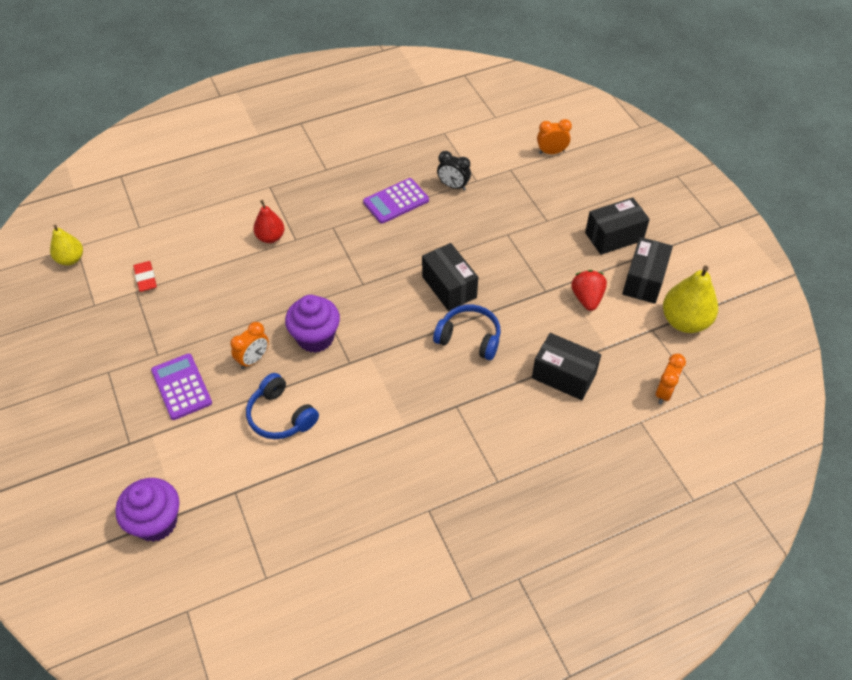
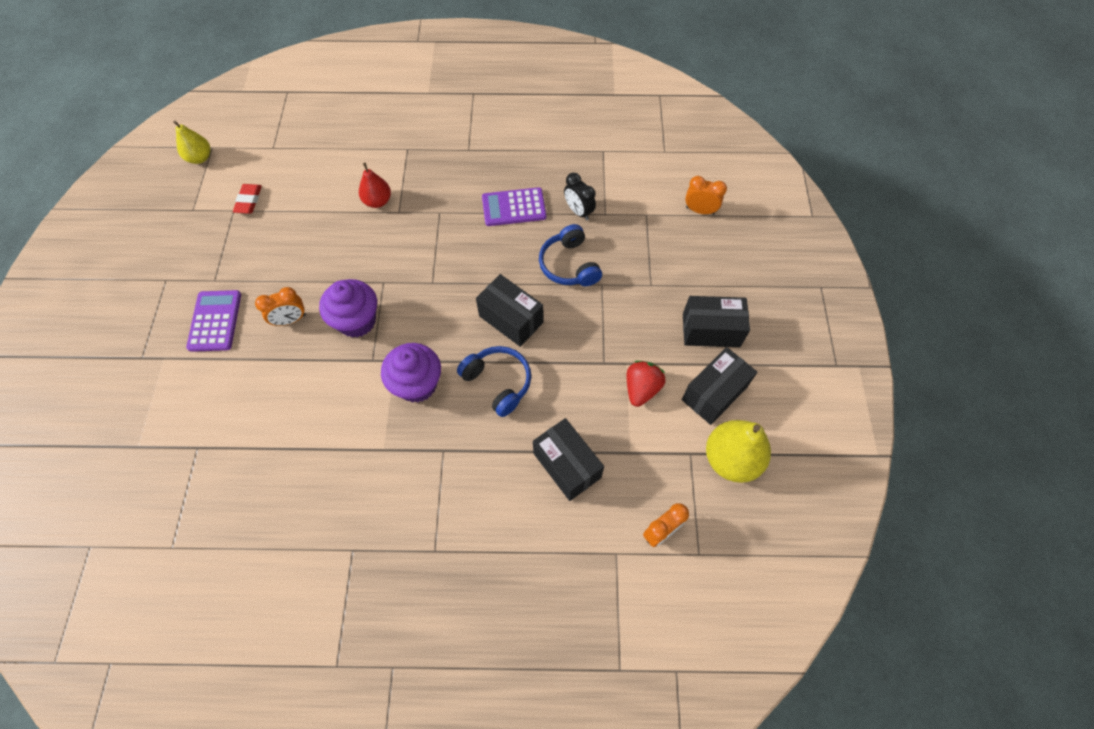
camera: 25 degrees right, 10 degrees up
(156, 522) = (117, 446): purple cupcake -> purple cupcake (417, 384)
(281, 416) = (280, 388): blue headphones -> blue headphones (569, 265)
(449, 287) = (511, 319): black box -> black box turned 45 degrees counterclockwise

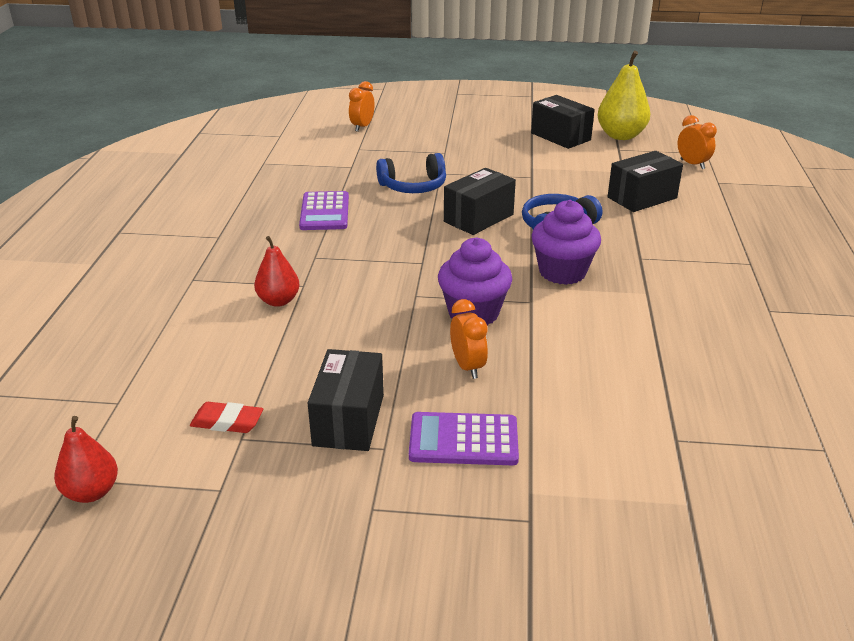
camera: 85 degrees left, 30 degrees down
(200, 158) = (91, 492): yellow pear -> red pear
(578, 211) = (343, 179): black clock -> none
(641, 389) = (558, 163): red strawberry -> none
(711, 330) = (497, 133): black box -> black box (348, 420)

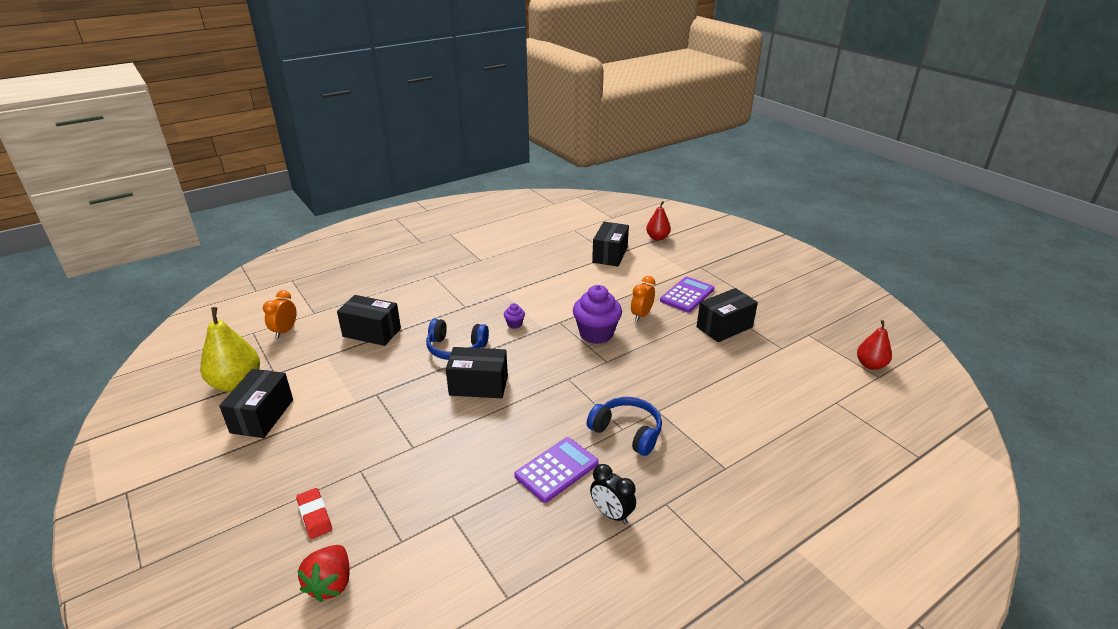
camera: 130 degrees left, 0 degrees up
(227, 422) = (782, 358): red eraser -> red eraser (315, 516)
(251, 214) = (611, 514): none -> black clock
(278, 301) = (686, 409): red pear -> red pear (657, 238)
(362, 127) = (331, 584): orange clock -> red strawberry
(413, 186) = (457, 447): blue headphones -> blue headphones (627, 432)
(463, 440) = (687, 295): purple calculator -> purple calculator turned 105 degrees counterclockwise
(562, 272) = (514, 324): purple cupcake -> purple cupcake, size x0.45
(678, 436) = (610, 255): none -> black box

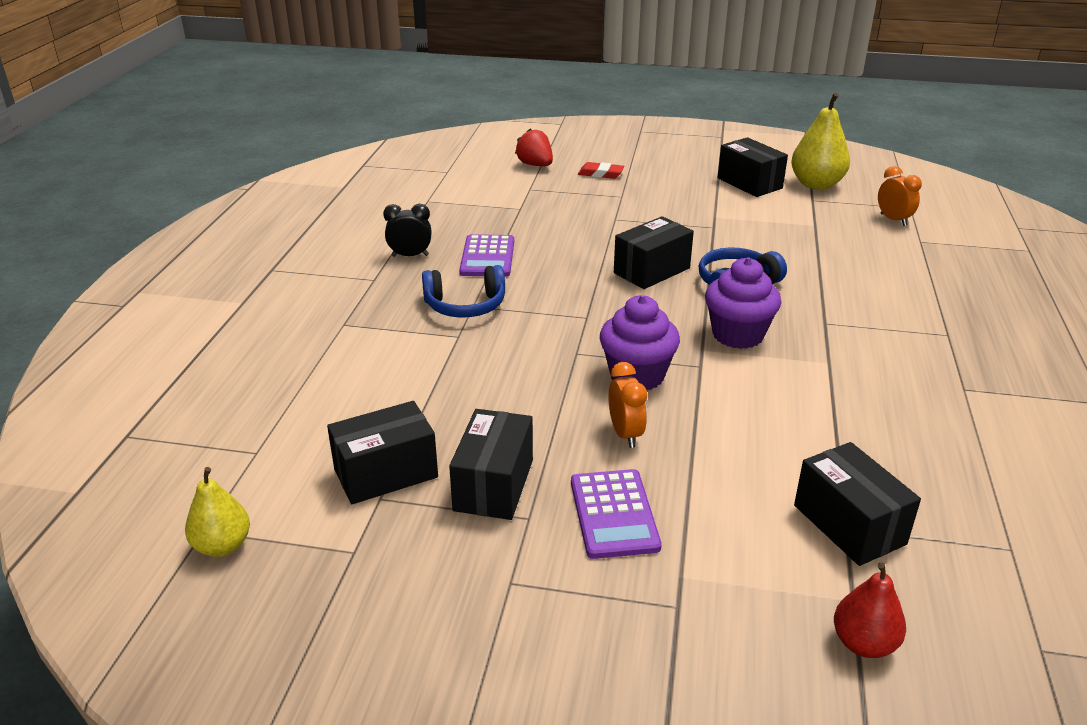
camera: 135 degrees right, 0 degrees up
(372, 332) = (833, 255): black box -> black box (386, 473)
(514, 324) = (737, 335): purple cupcake -> purple cupcake, size x2.23
(870, 365) = (222, 546): red pear -> yellow pear

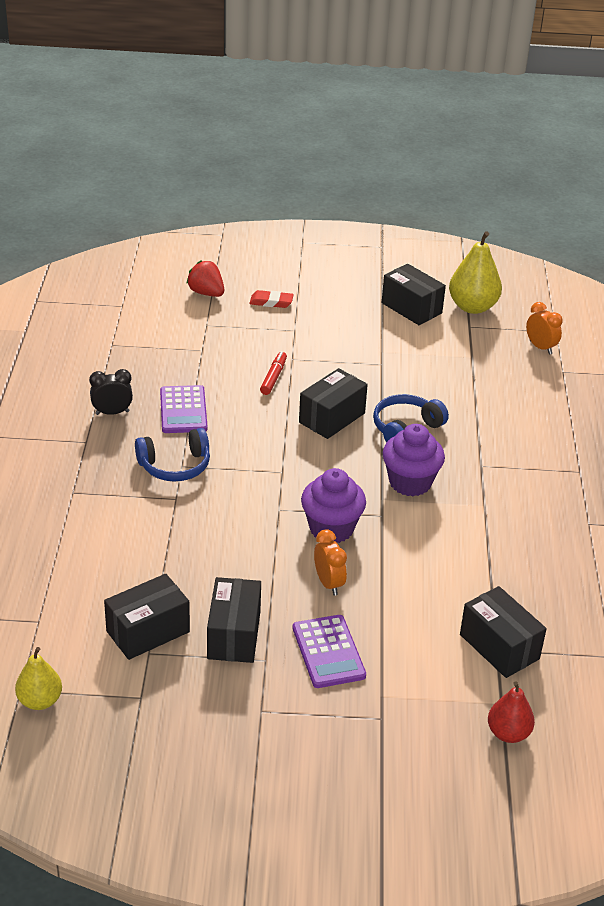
camera: 10 degrees left, 5 degrees up
(592, 233) = (273, 377): none -> red marker

